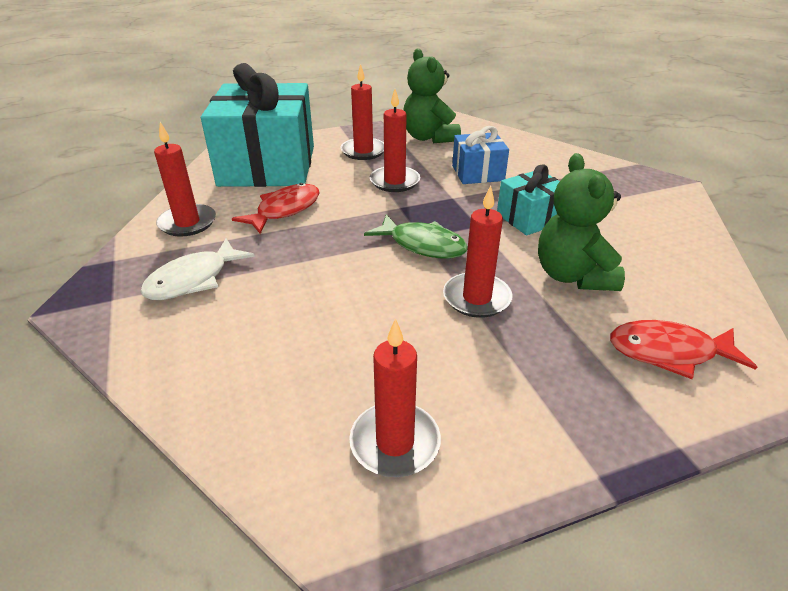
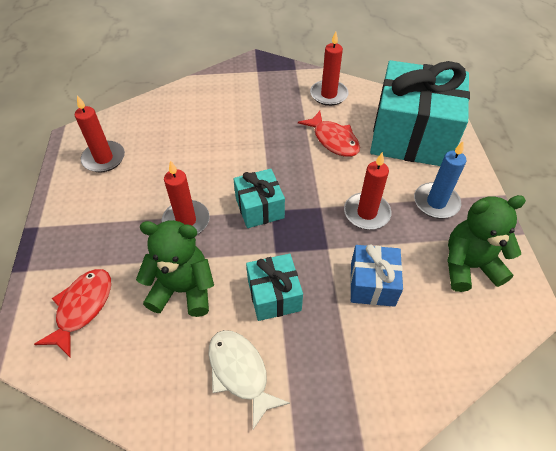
camera: 105 degrees right, 15 degrees up
(193, 279) = (263, 98): white fish -> white fish (240, 372)
(363, 151) = (436, 202): red candle -> blue candle
(422, 245) = (259, 208): green fish -> turquoise gift

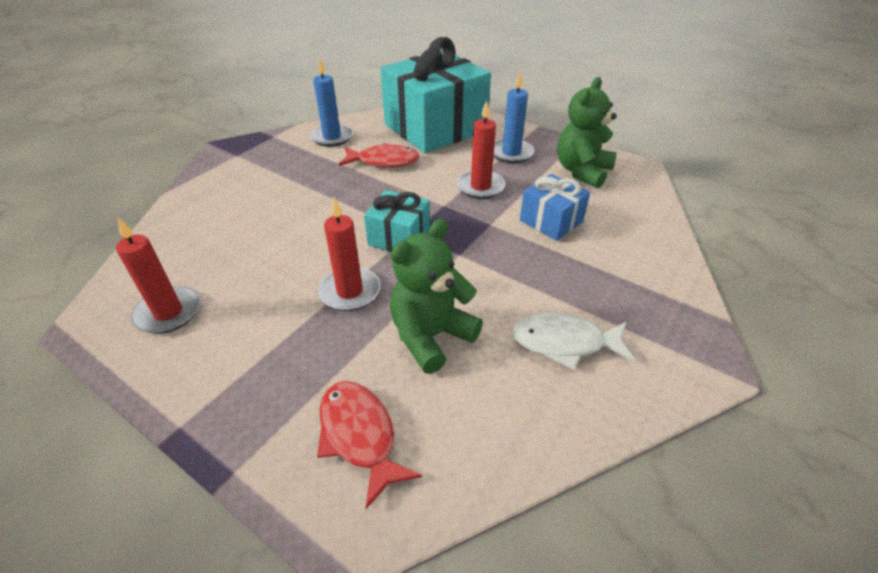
camera: 50 degrees left, 10 degrees down
(274, 295) = (504, 279): turquoise gift -> none
(328, 95) = (332, 137): red candle -> blue candle

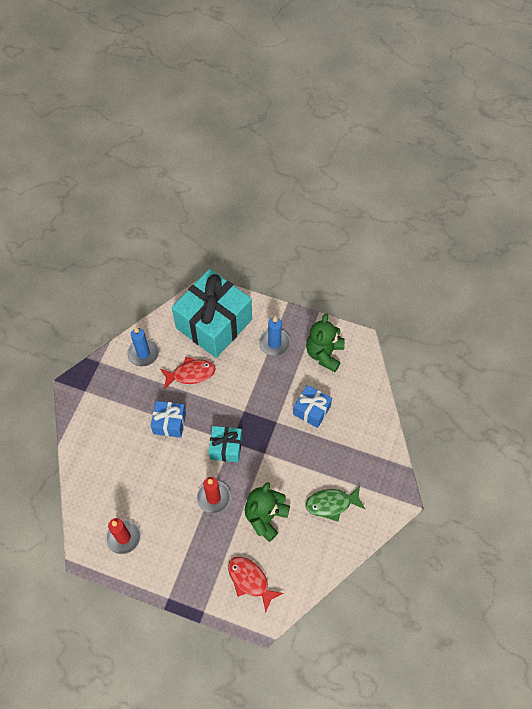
camera: 15 degrees left, 20 degrees up
(328, 199) = (169, 423): none -> blue gift
(480, 187) = (262, 386): red candle -> none
(564, 343) = (331, 504): white fish -> green fish

